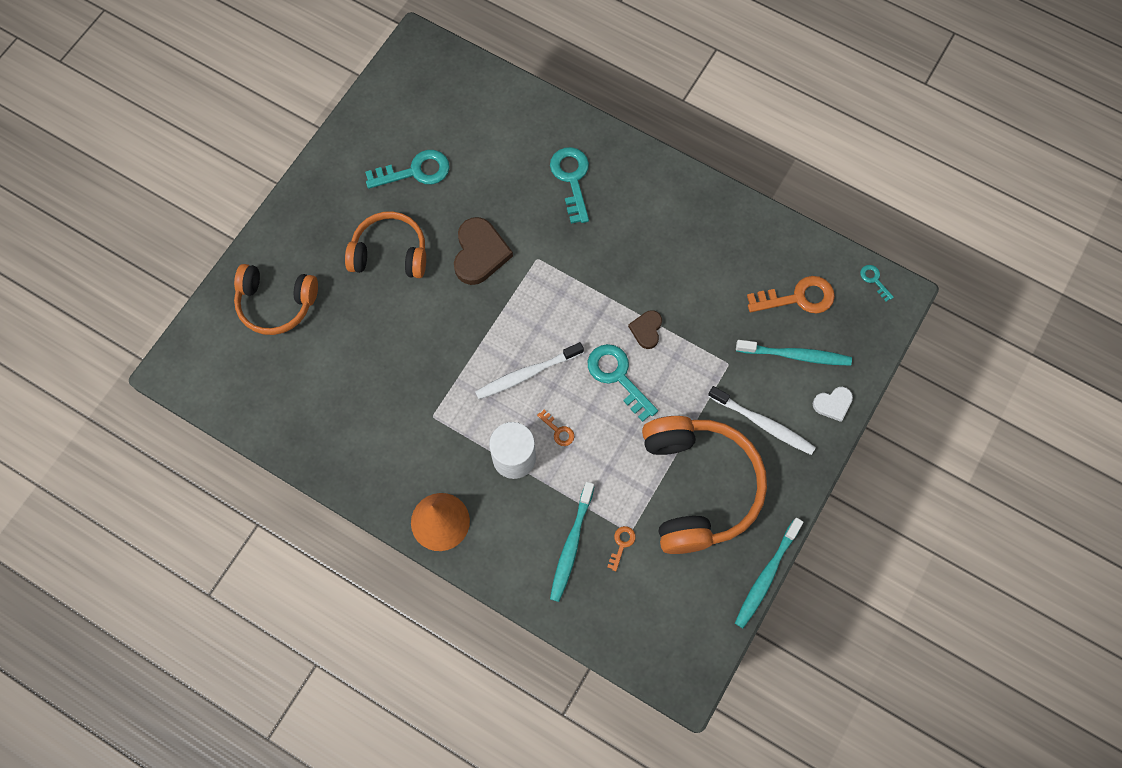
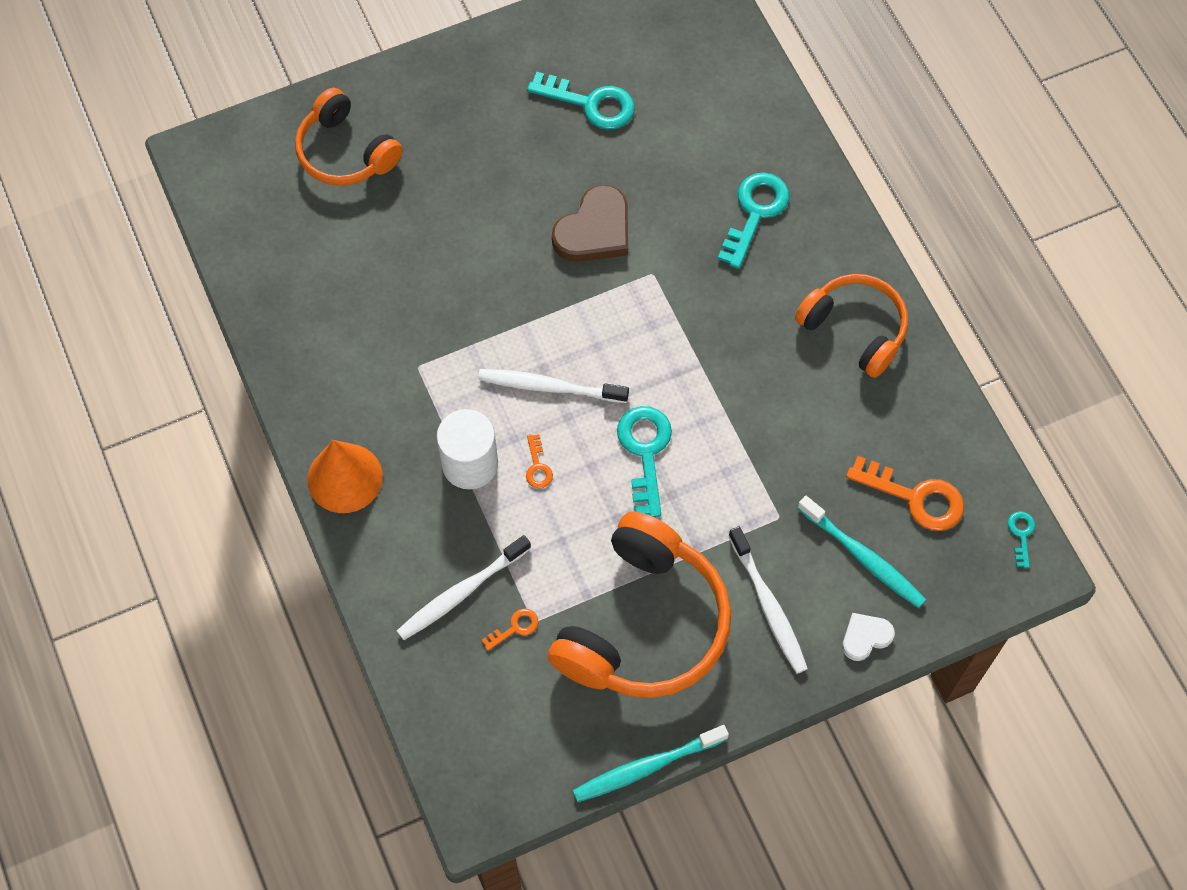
camera: 35 degrees right, 5 degrees down
(390, 253) = (500, 172): orange headphones -> orange headphones (855, 329)
(571, 544) = (462, 592): turquoise toothbrush -> white toothbrush
(646, 330) = (715, 423): brown heart -> none
(833, 404) = (865, 637): white heart -> white heart turned 135 degrees clockwise

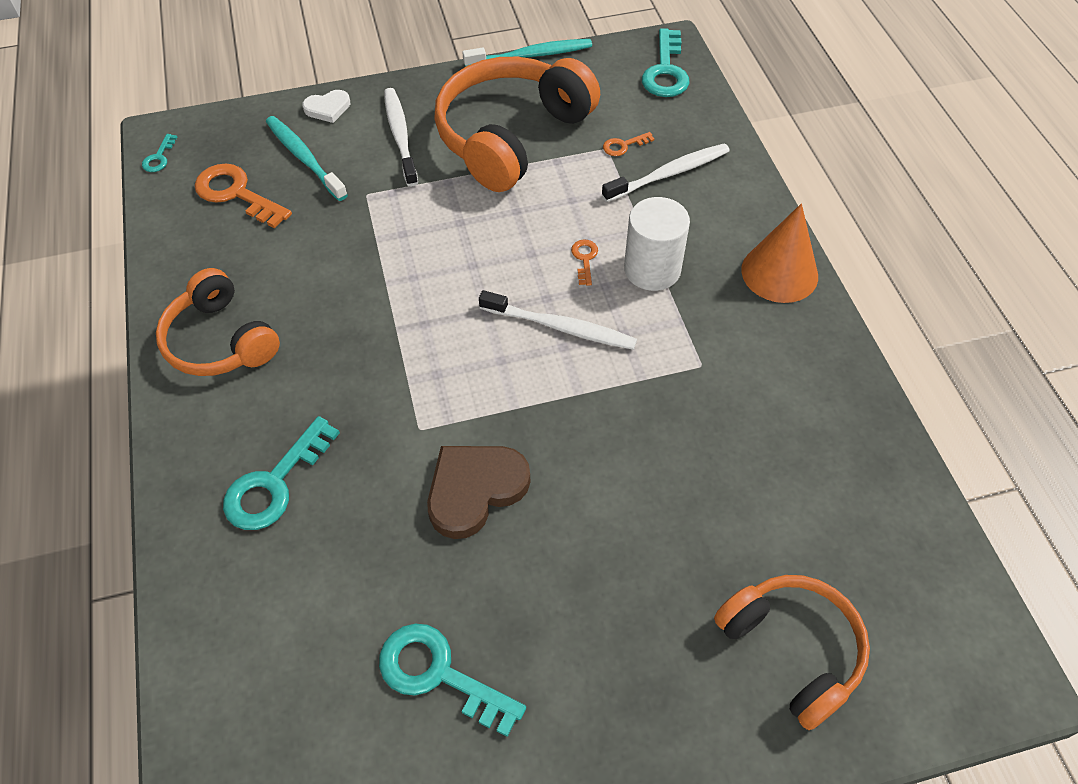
camera: 170 degrees left, 10 degrees down
(645, 452) = (476, 258): turquoise key -> turquoise key (665, 71)

